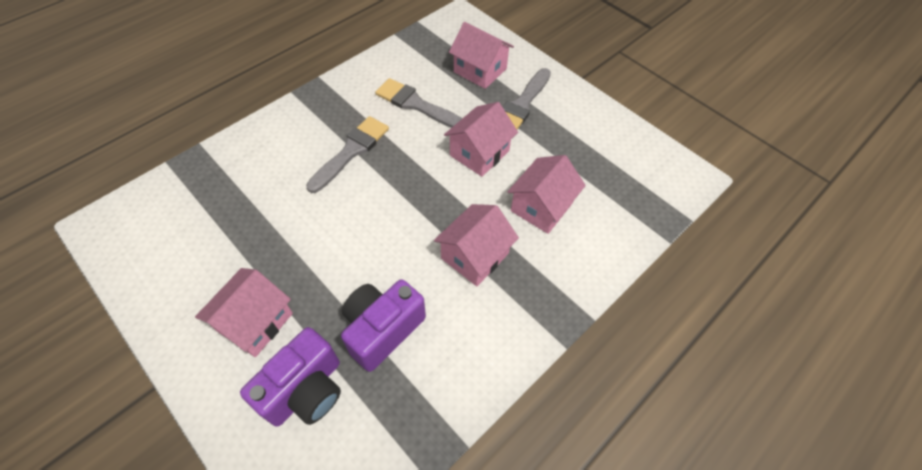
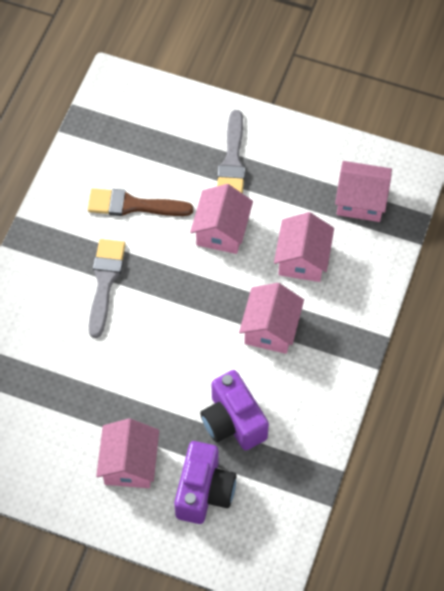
camera: 25 degrees left, 5 degrees up
(382, 329) = (233, 422): purple camera -> purple camera turned 45 degrees counterclockwise
(416, 104) = (133, 205): grey brush -> brown brush
(480, 70) = (172, 138): pink house -> pink house (361, 201)

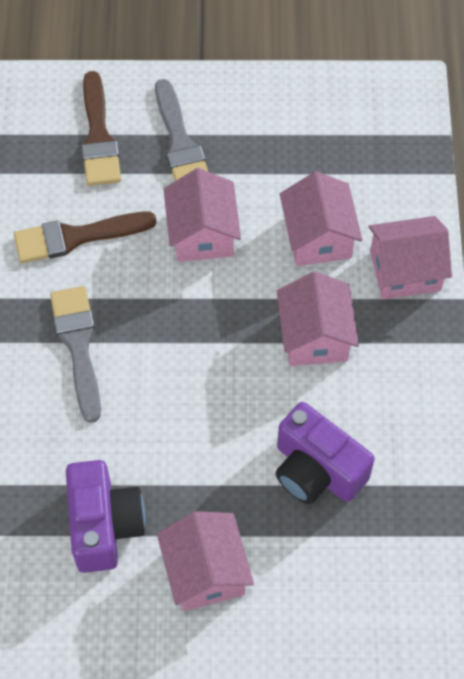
camera: 20 degrees left, 0 degrees up
(177, 138) = (98, 136): none -> brown brush
(204, 491) = (317, 574): purple camera -> purple camera (104, 525)
(361, 201) = (359, 144): pink house -> pink house (405, 271)

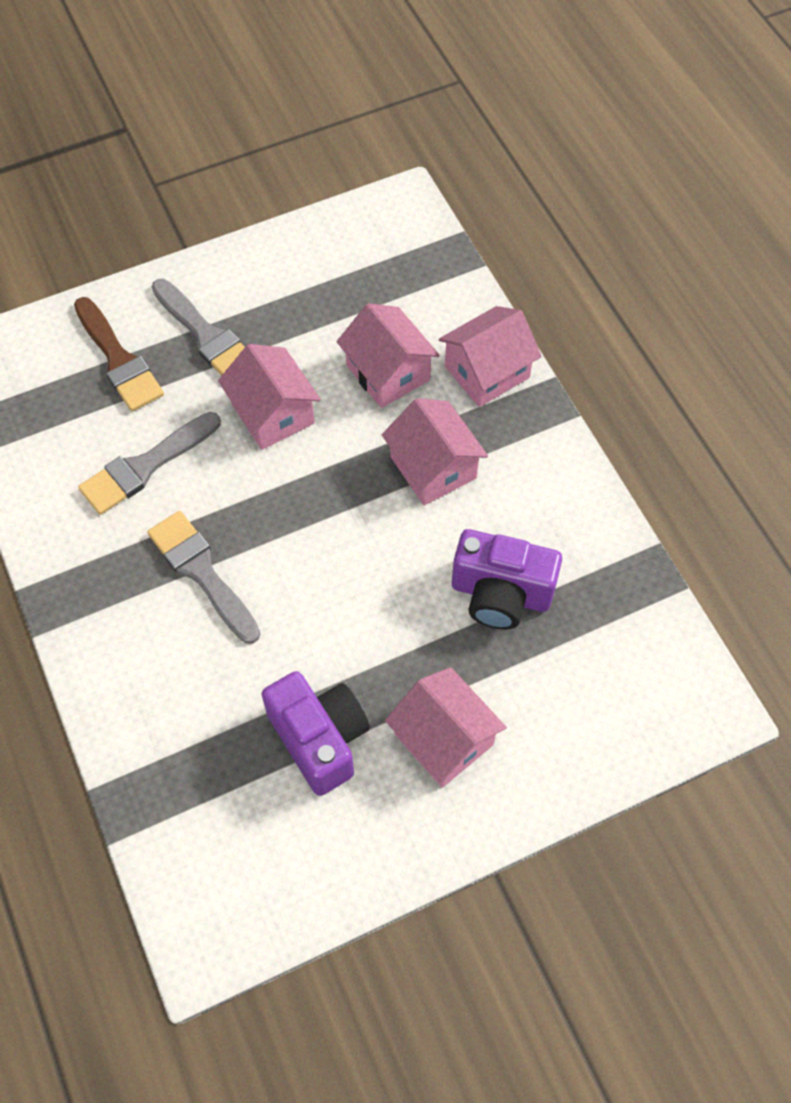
camera: 25 degrees left, 0 degrees up
(76, 237) = (146, 466): brown brush -> grey brush

